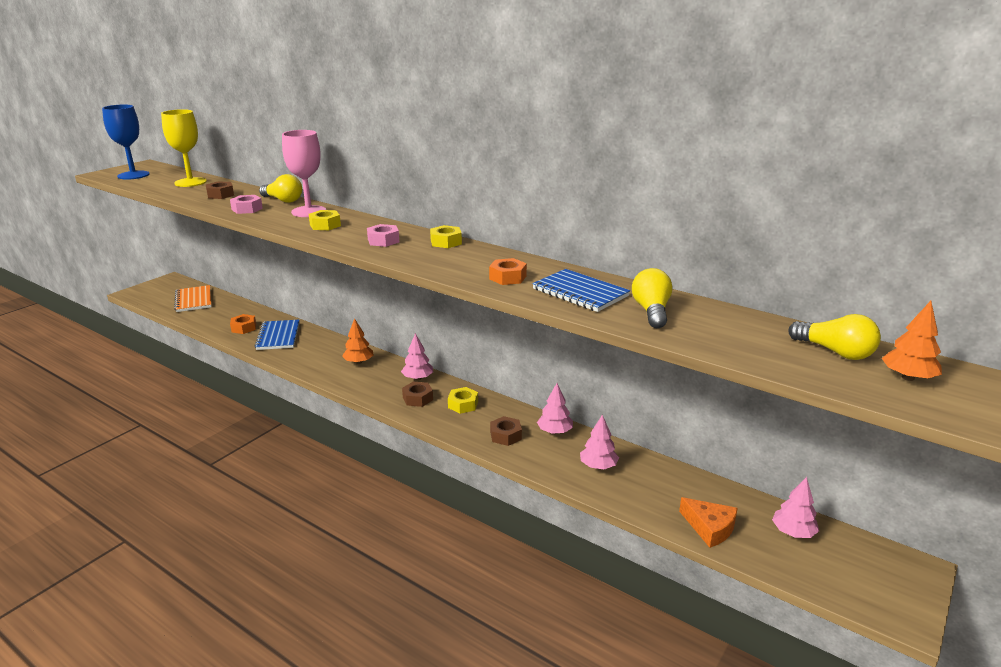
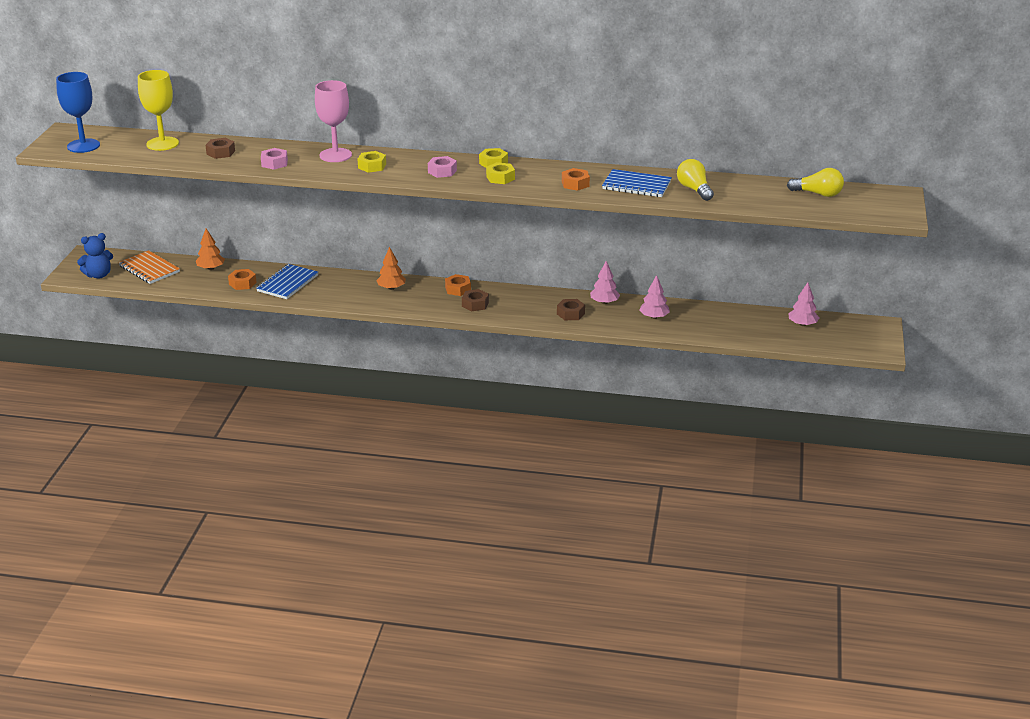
camera: 25 degrees left, 5 degrees up
(153, 297) = (98, 275): none -> blue teddy bear
(278, 336) = (287, 283): blue notebook -> blue notebook turned 60 degrees clockwise
(283, 200) = (292, 148): yellow light bulb -> none
(418, 378) = (458, 289): pink tree -> orange nut
(463, 404) = (516, 300): yellow nut -> yellow nut (500, 178)
(709, 527) = (751, 334): orange cheese -> none
(908, 377) = (863, 201): orange tree -> orange tree (211, 268)

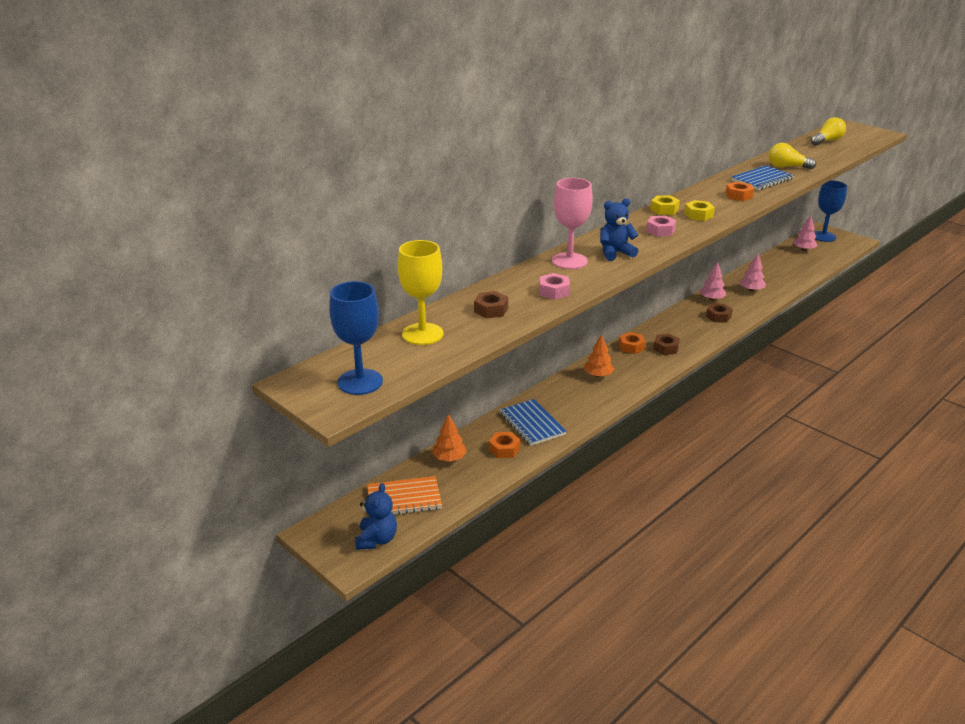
camera: 55 degrees left, 0 degrees up
(372, 166) = (615, 253): yellow nut -> blue teddy bear
(859, 328) = (823, 236): none -> blue goblet

